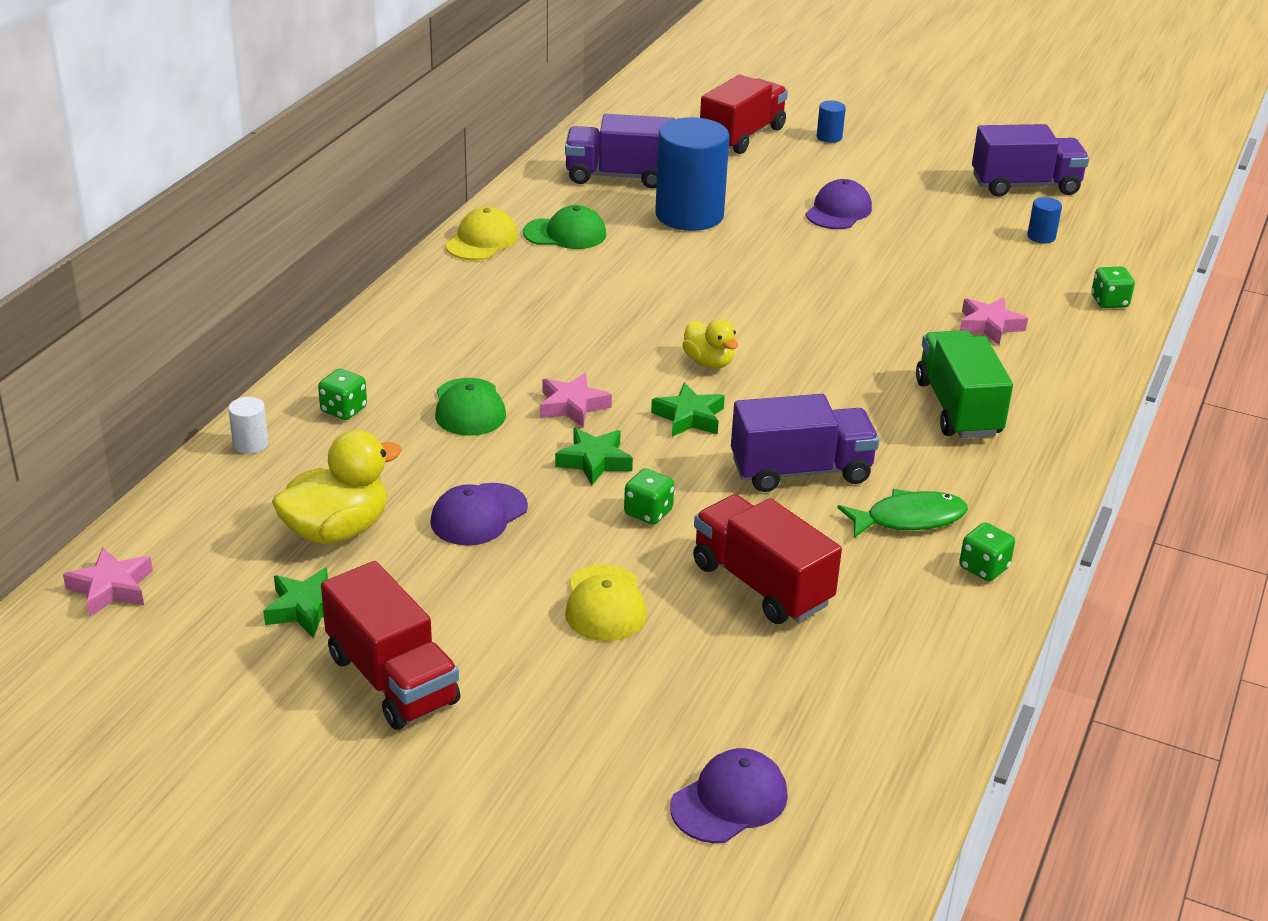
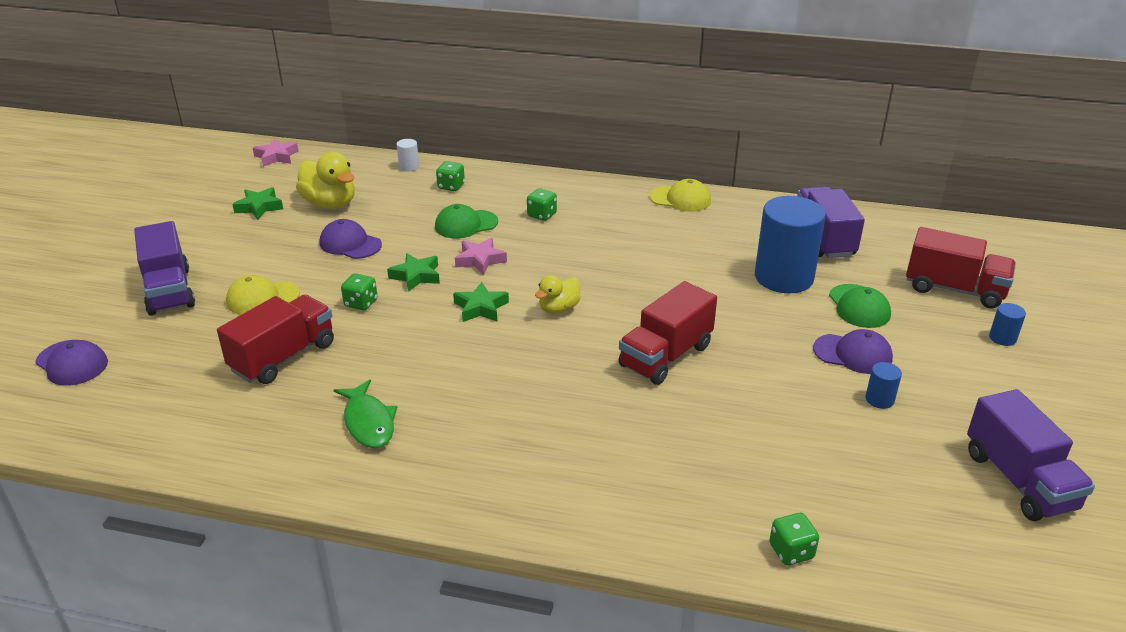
camera: 80 degrees right, 0 degrees up
(392, 679) = (197, 240): red truck -> red truck (665, 356)
(565, 234) = (713, 228): green cap -> green cap (859, 306)
(801, 471) = (423, 364): purple truck -> purple truck (169, 291)
(958, 408) = (538, 443): green truck -> none
(983, 568) = (307, 466): green dice -> green dice (542, 215)
(989, 326) = (692, 459): pink star -> none
(1041, 236) = (904, 495): blue cylinder -> blue cylinder (879, 399)

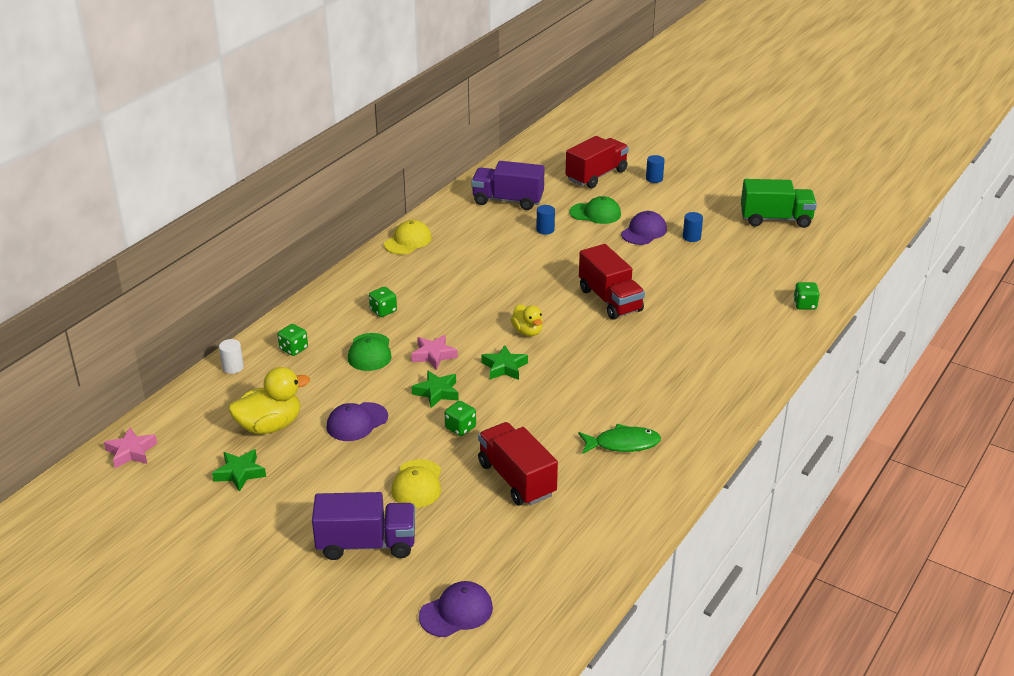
camera: 70 degrees left, 0 degrees up
(784, 277) = (545, 230): blue cylinder -> blue cylinder, size x0.41
(1019, 480) = (775, 219): purple truck -> green truck

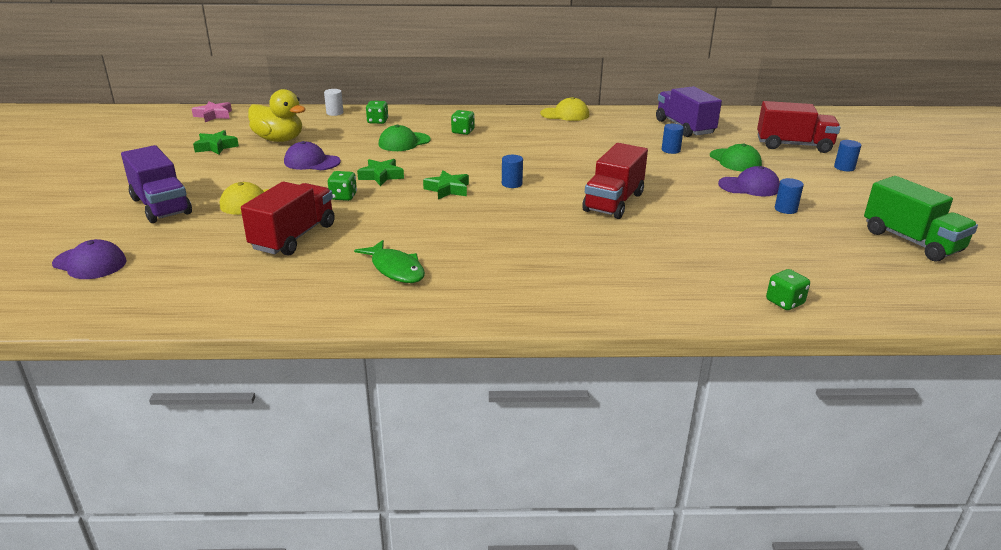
camera: 55 degrees right, 5 degrees down
(433, 355) = (429, 162): pink star -> none
(527, 331) = (512, 184): yellow duck -> blue cylinder

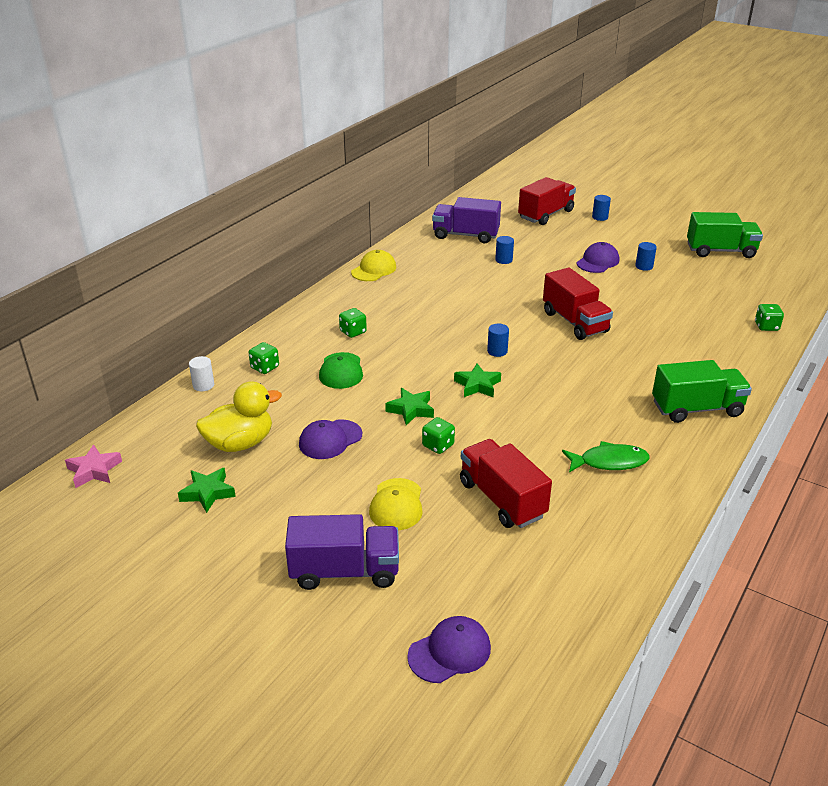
camera: 55 degrees left, 5 degrees up
(543, 294) = (697, 409): none -> green truck
(735, 161) = (549, 246): green cap -> none

